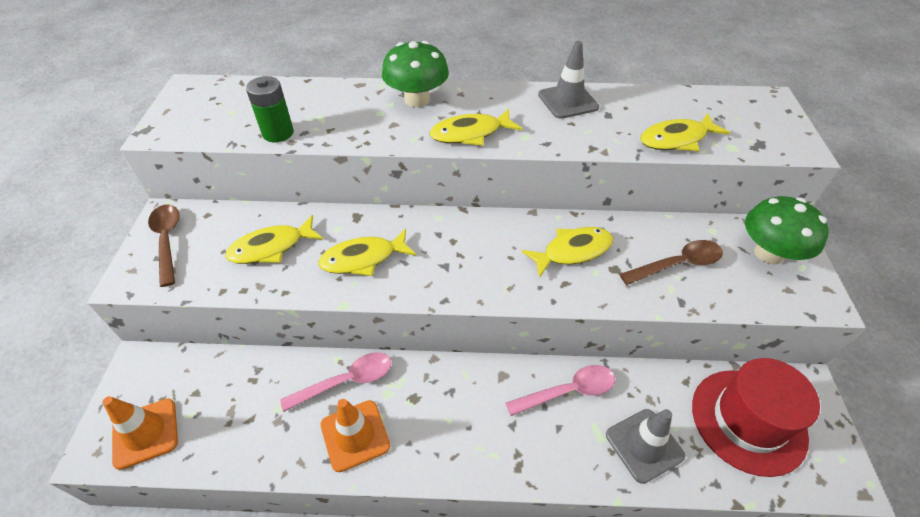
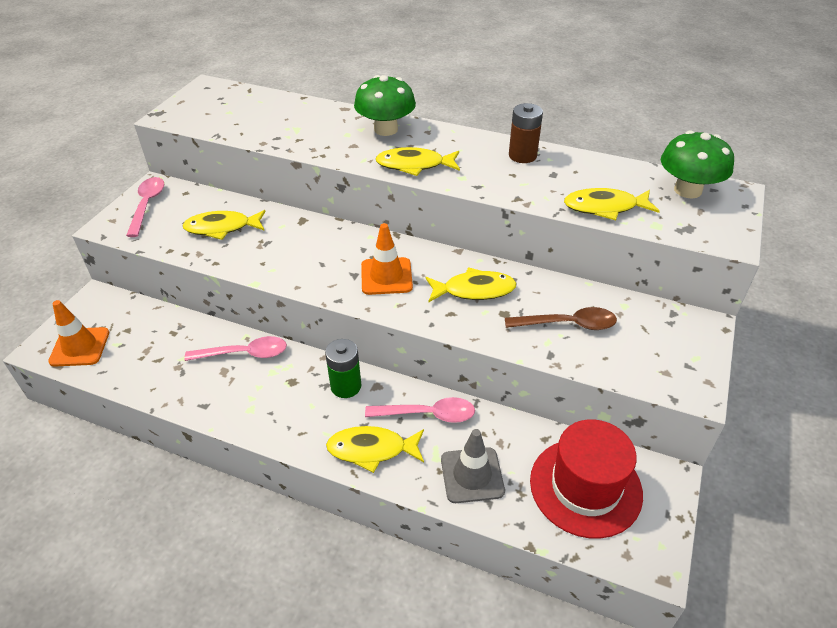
camera: 20 degrees right, 5 degrees down
(167, 241) = (147, 205): brown spoon -> pink spoon
(278, 133) = (256, 134): green battery -> green battery (346, 386)
(355, 435) = (231, 394): orange traffic cone -> orange traffic cone (386, 276)
(363, 259) = (289, 253): yellow fish -> yellow fish (372, 449)
(568, 101) = (522, 156): grey traffic cone -> brown battery
(768, 253) = (668, 338): green mushroom -> green mushroom (687, 190)

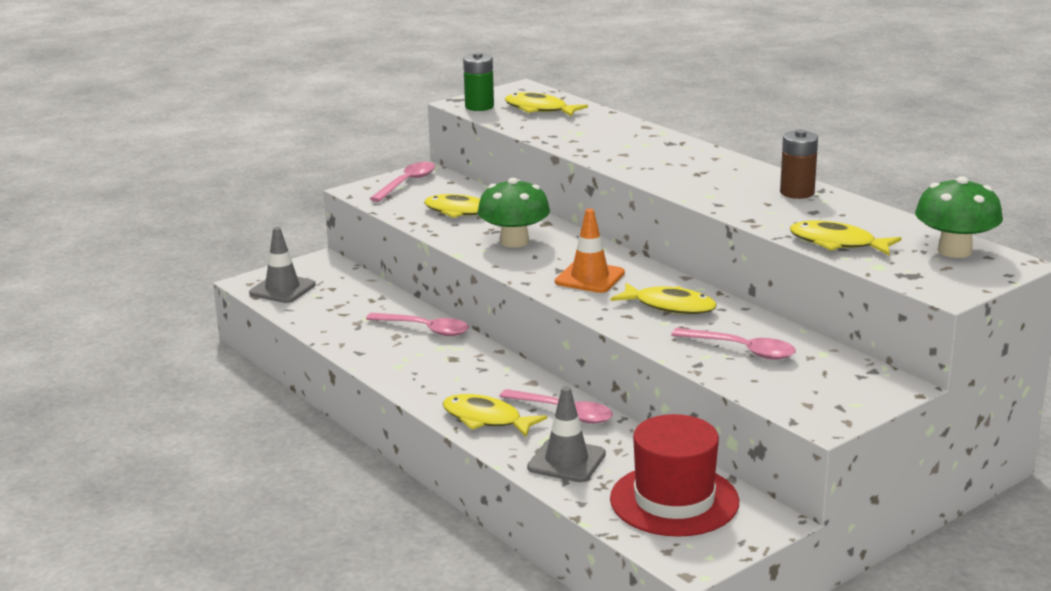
camera: 30 degrees right, 20 degrees down
(80, 347) = (282, 289): orange traffic cone -> grey traffic cone
(346, 386) = (501, 374): green battery -> green battery (479, 106)
(386, 129) = (671, 148): green mushroom -> green mushroom (514, 241)
(414, 165) = (670, 178): yellow fish -> yellow fish (539, 109)
(567, 324) = (741, 350): brown spoon -> pink spoon

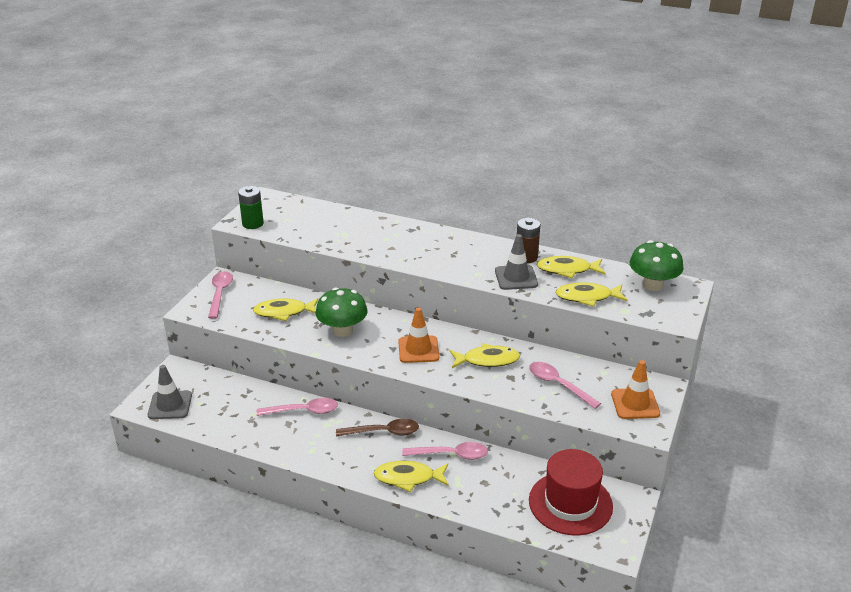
camera: 30 degrees left, 10 degrees up
(500, 371) = (383, 432): none -> brown spoon
(539, 109) = (297, 217): yellow fish -> yellow fish (567, 270)
(566, 461) = (485, 495): grey traffic cone -> grey traffic cone (516, 278)
(741, 350) = (558, 385): pink spoon -> pink spoon turned 135 degrees counterclockwise
(832, 393) = (635, 404): none -> orange traffic cone

